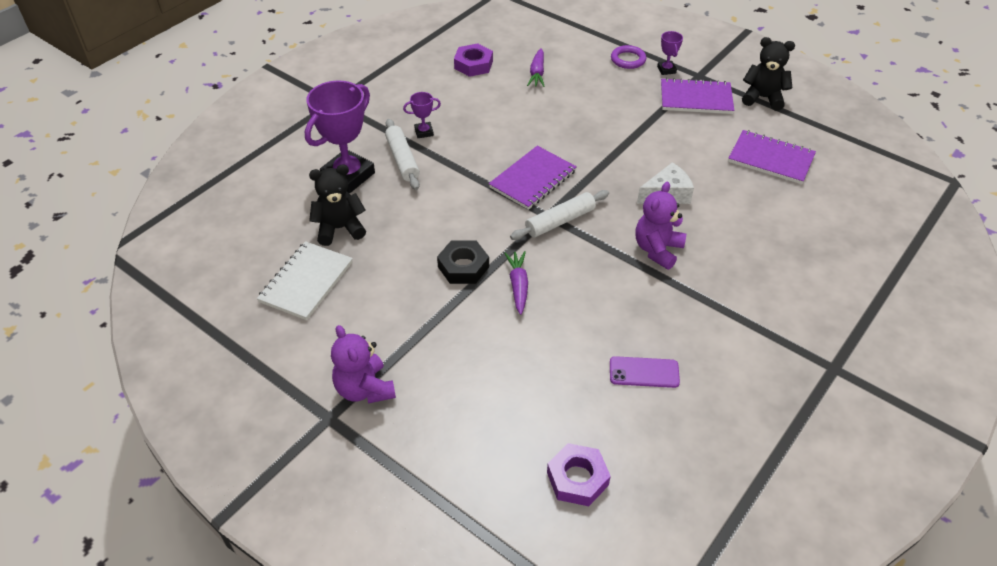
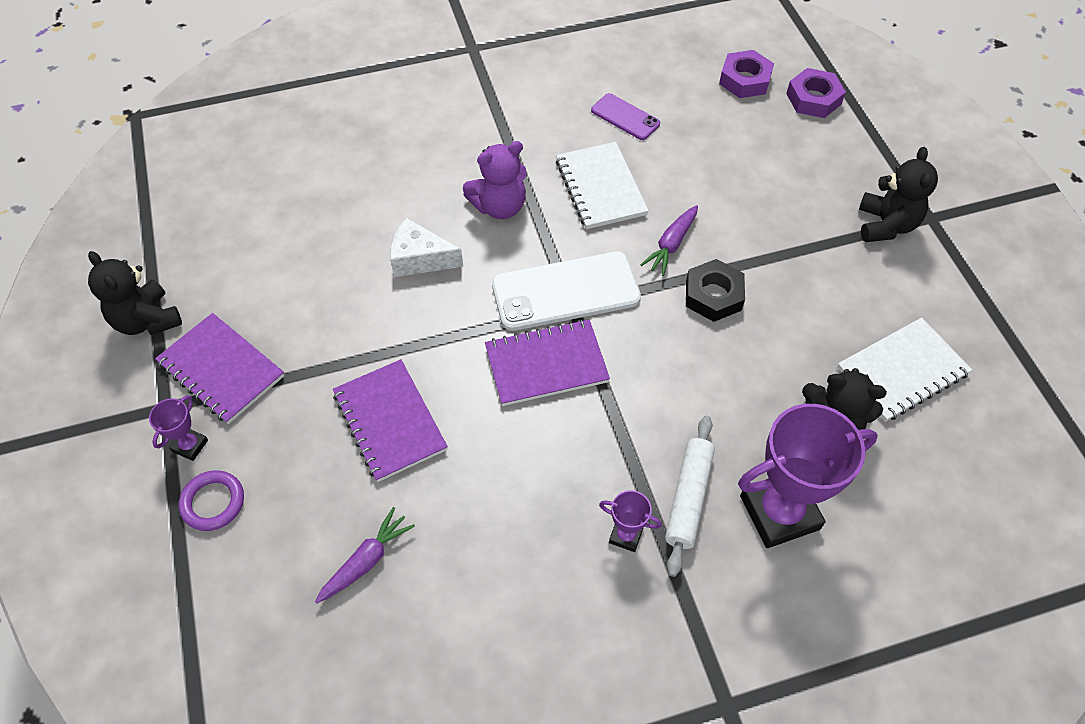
camera: 145 degrees left, 10 degrees up
(364, 389) = (886, 225): purple teddy bear -> black teddy bear
(473, 65) = (442, 651): purple nut -> purple nut (813, 99)
(560, 221) = (565, 292): white rolling pin -> white phone
(604, 301) = (601, 187): none -> white notebook
(771, 159) = (260, 236): purple notebook -> purple notebook (390, 421)

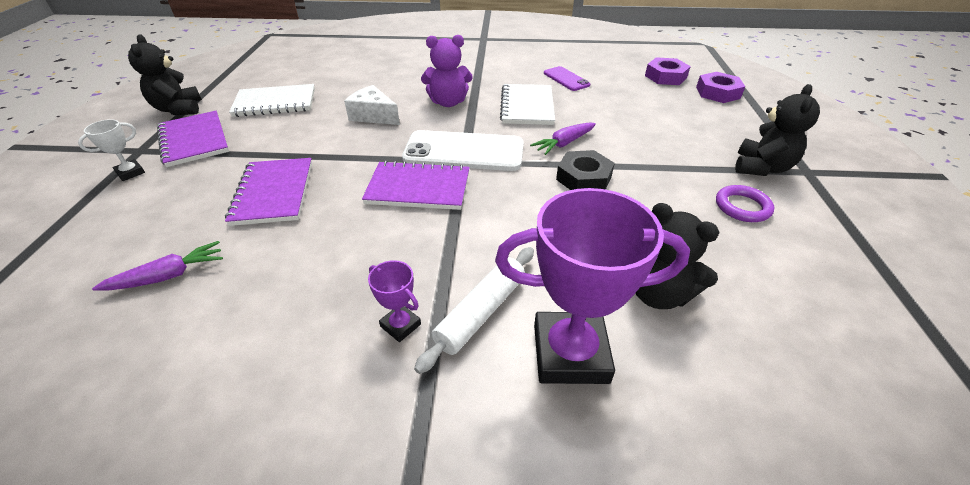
camera: 20 degrees right, 15 degrees down
(190, 445) = (130, 173): purple trophy -> white trophy
(213, 502) = (107, 207): purple ring -> purple ring (742, 207)
(902, 371) = (751, 269): white notebook -> white notebook (275, 103)

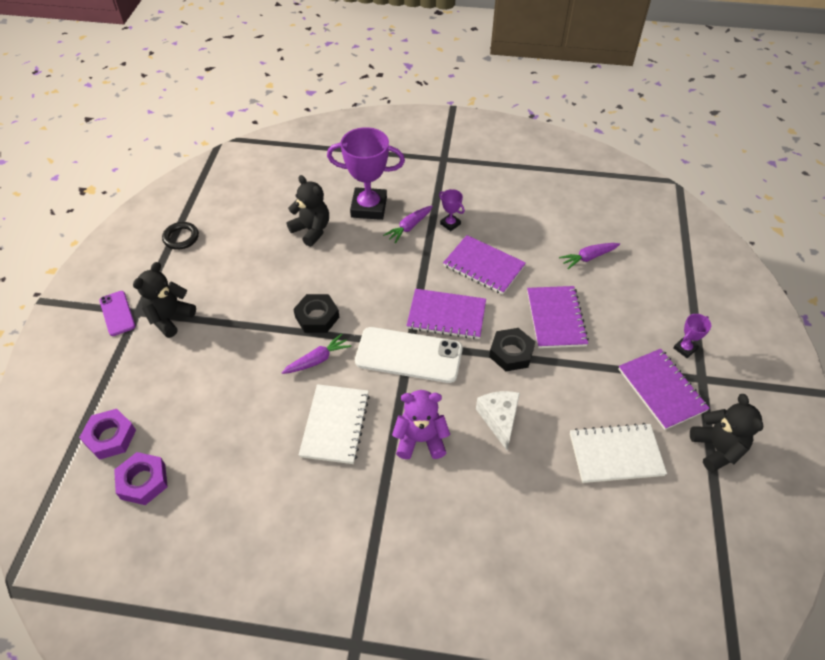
camera: 175 degrees left, 10 degrees up
(130, 173) = (685, 348): white trophy -> purple trophy
(345, 159) = (511, 353): none -> black nut
(353, 251) = (484, 266): none -> purple notebook
(373, 116) = (499, 419): white cheese -> white cheese turned 135 degrees counterclockwise
(480, 312) = (409, 227): white rolling pin -> purple carrot
(566, 79) = (270, 485): purple phone -> purple phone (117, 313)
(742, 207) = (218, 282): purple ring -> none
(867, 265) = (181, 238): none -> black ring

